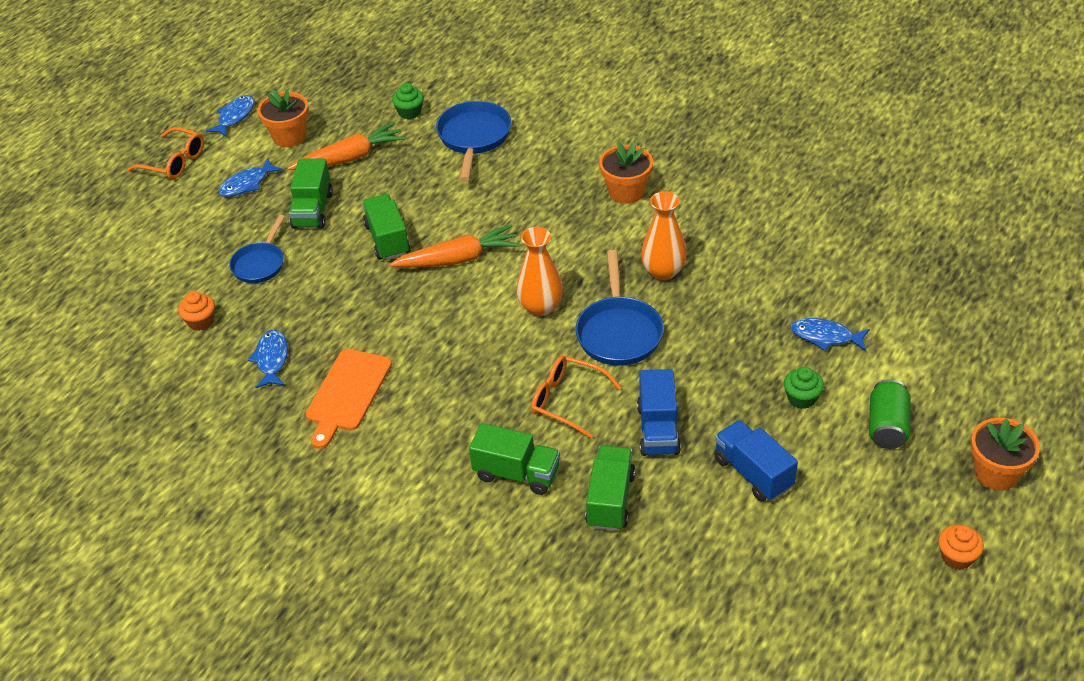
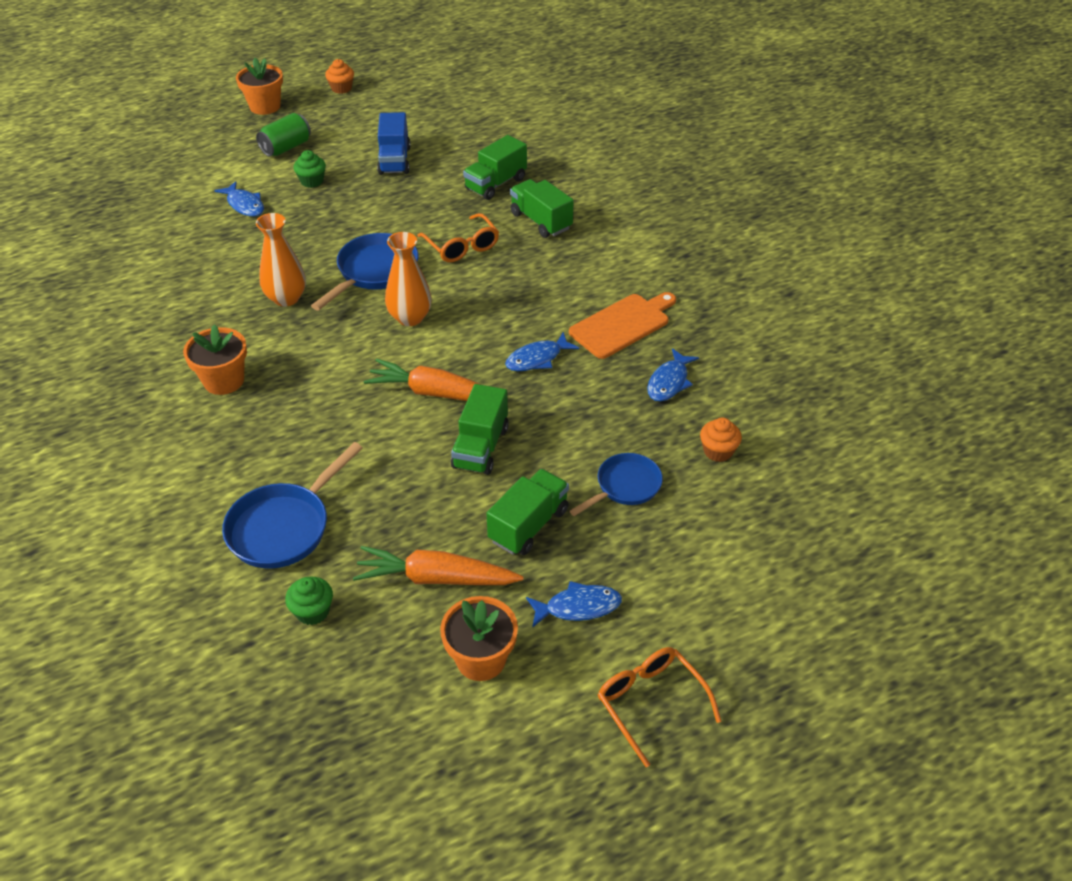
camera: 150 degrees left, 0 degrees up
(235, 117) = (527, 746): blue fish -> blue fish (537, 359)
(658, 429) = (422, 204): blue truck -> none

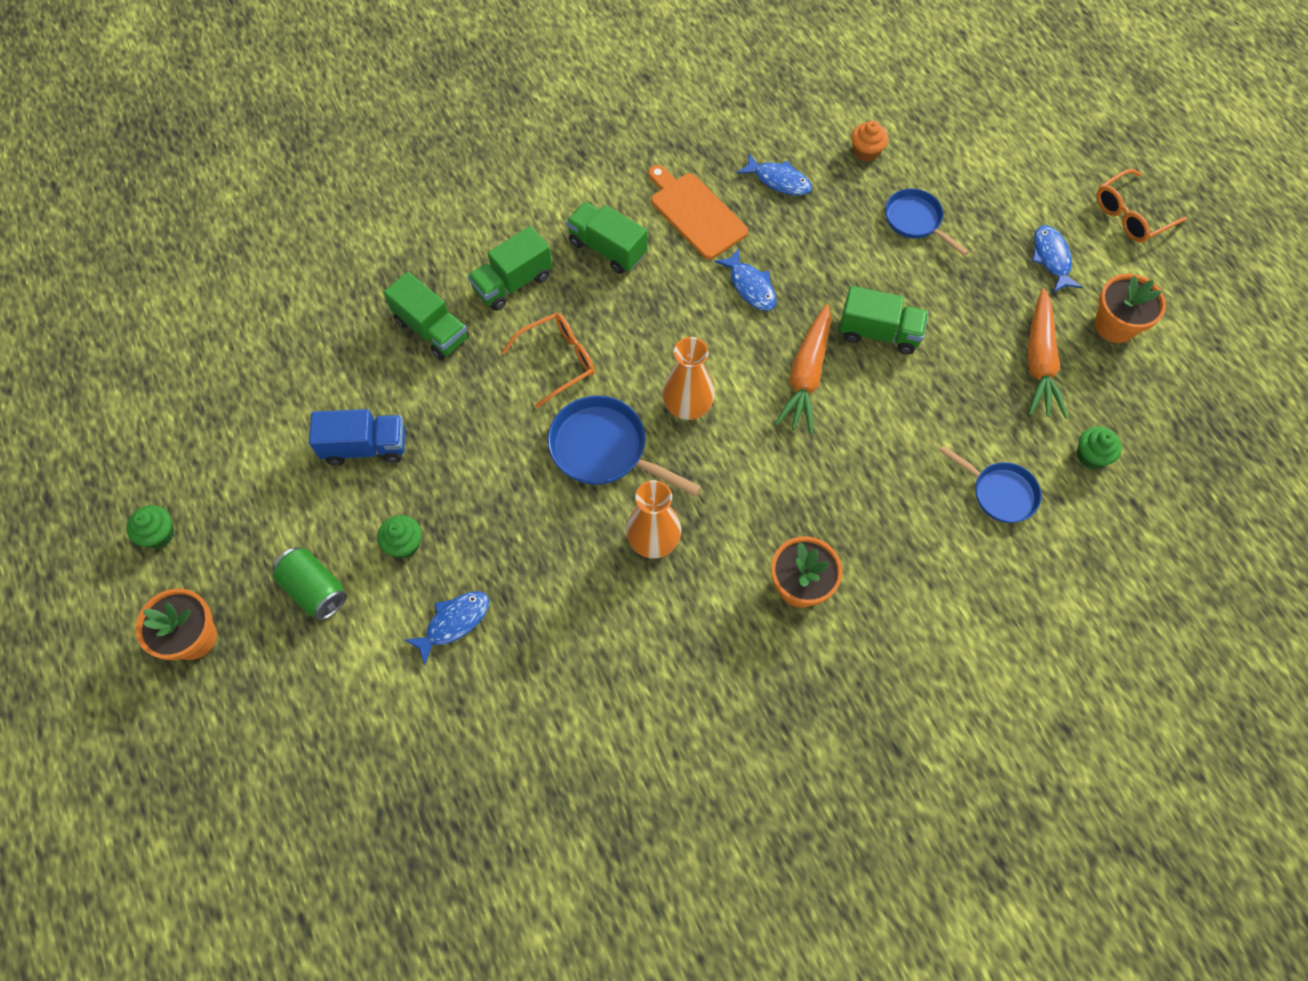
camera: 90 degrees left, 20 degrees up
(284, 527) = (999, 492): blue pan -> blue pan, size x0.66
(341, 88) = (159, 534): orange cupcake -> green cupcake
(528, 525) = (969, 293): green truck -> green truck (607, 248)

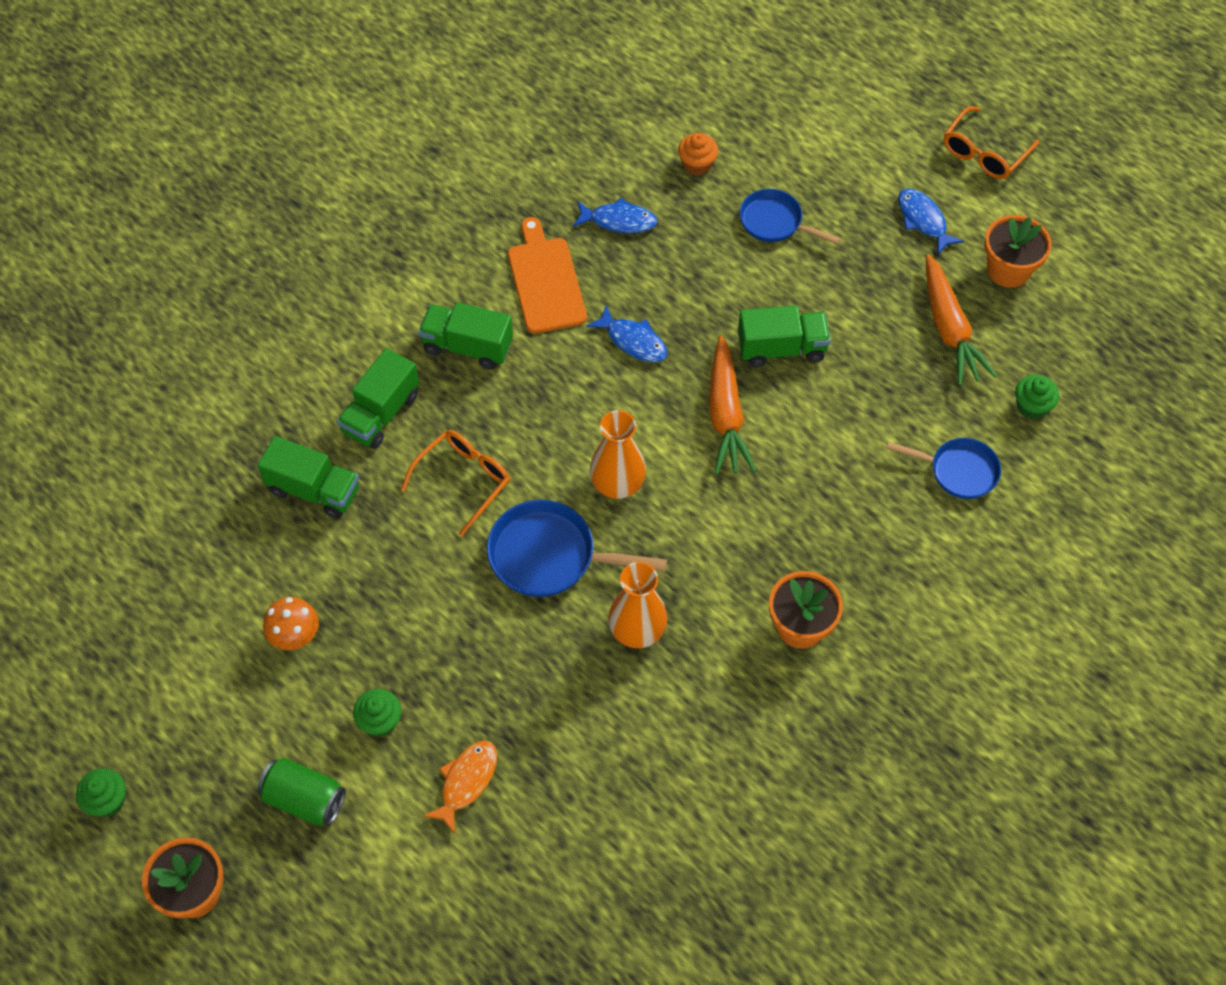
camera: 20 degrees left, 5 degrees down
(365, 446) = (295, 635): blue truck -> orange mushroom
(454, 622) = (466, 782): blue fish -> orange fish
(695, 213) = (545, 281): orange cutting board -> orange cutting board turned 45 degrees clockwise

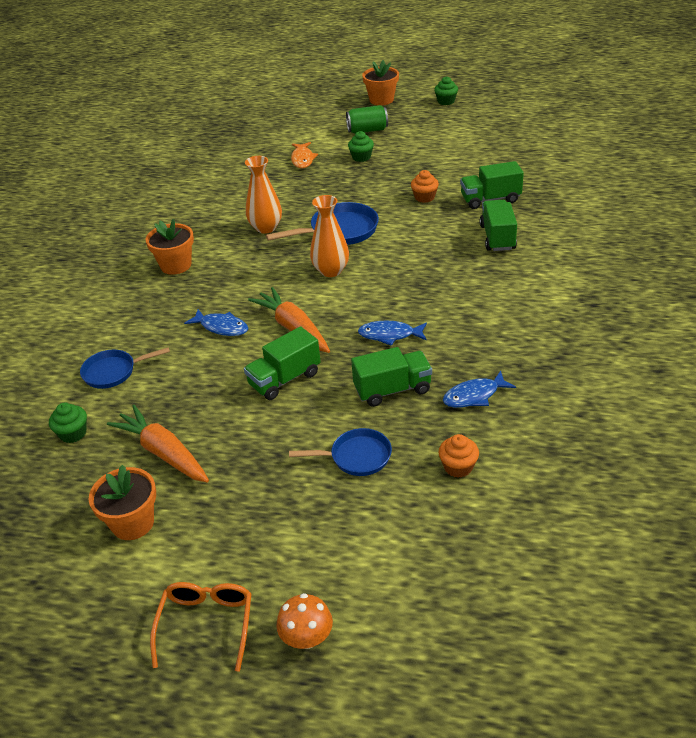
camera: 150 degrees right, 20 degrees down
(295, 635) = (432, 160): orange mushroom -> orange mushroom (307, 638)
(386, 553) = (424, 197): none -> orange cupcake
(463, 480) = (418, 235): orange glasses -> none
(467, 346) = (488, 284): green truck -> green truck (392, 390)
(545, 281) = (482, 337): orange cutting board -> none
(923, 220) = (231, 525): blue fish -> blue fish (221, 327)

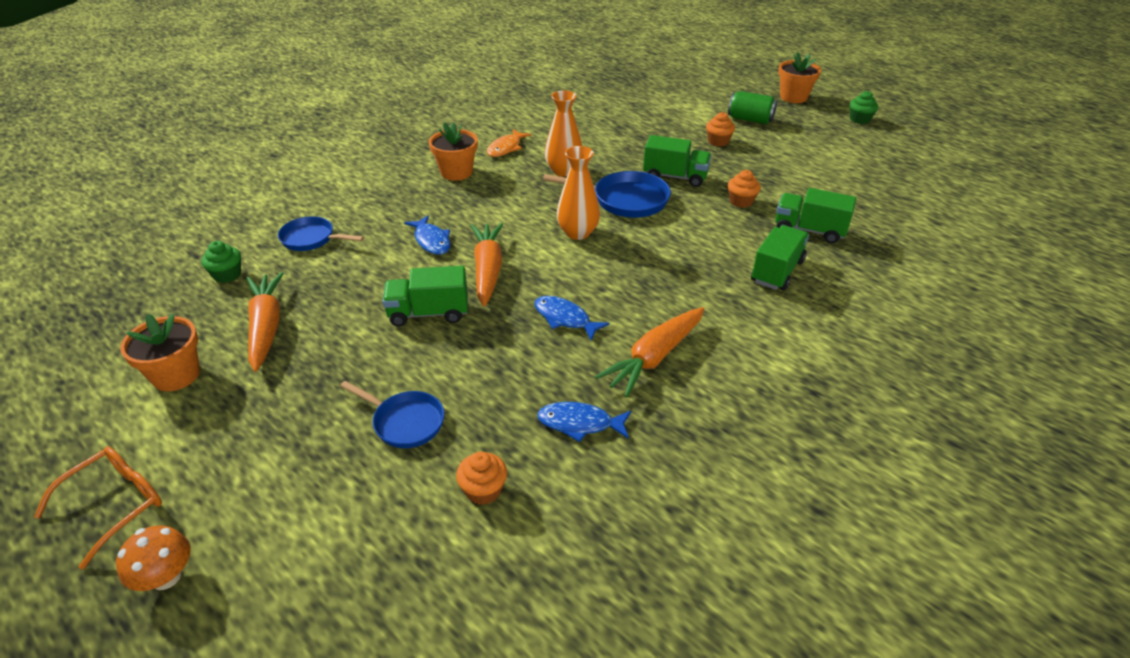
camera: 30 degrees right, 0 degrees up
(302, 159) = (661, 124): orange fish -> orange fish (506, 148)
(361, 157) = (718, 141): green cupcake -> orange cupcake
(392, 390) = (509, 374): green truck -> green truck (675, 177)
(477, 331) = (654, 358): none -> orange carrot

